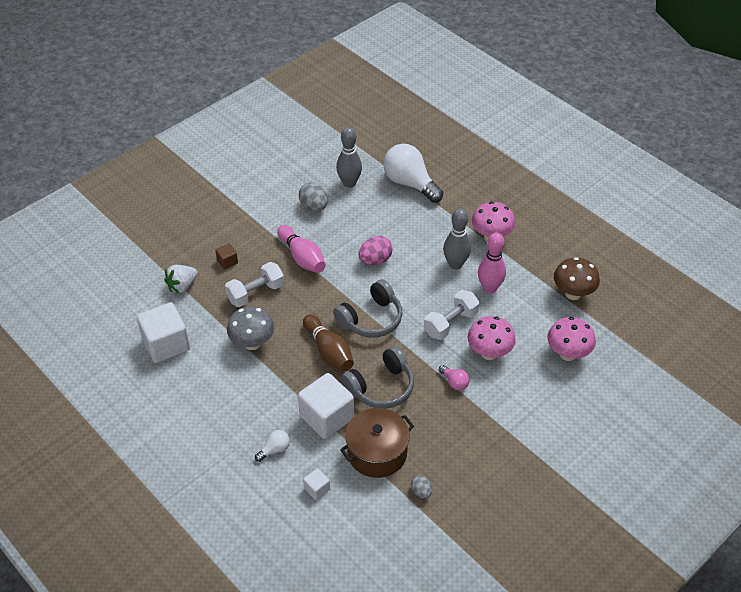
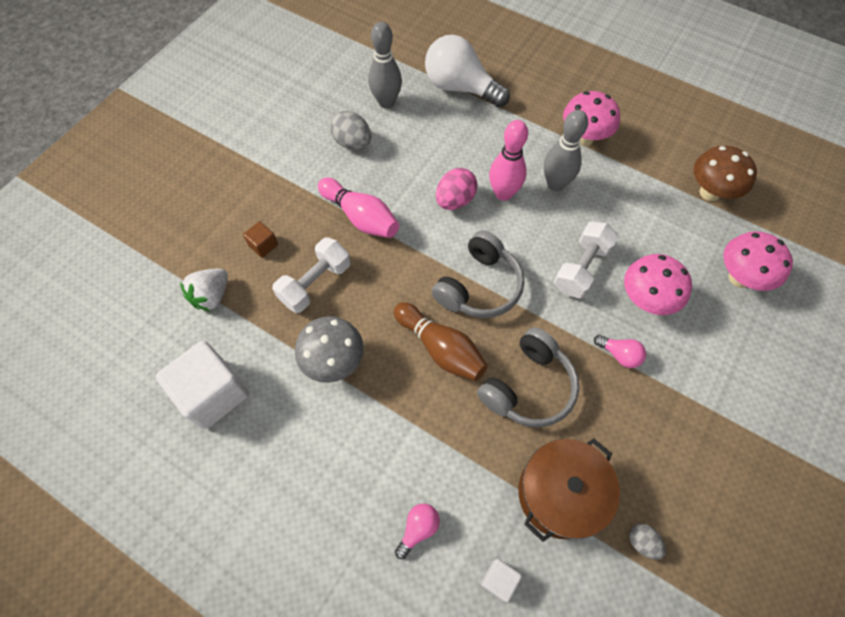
camera: 15 degrees left, 15 degrees up
(275, 449) = (418, 529): white light bulb -> pink light bulb
(327, 417) = (473, 454): white cube -> none
(489, 288) = (609, 207): pink bowling pin -> pink bowling pin (503, 193)

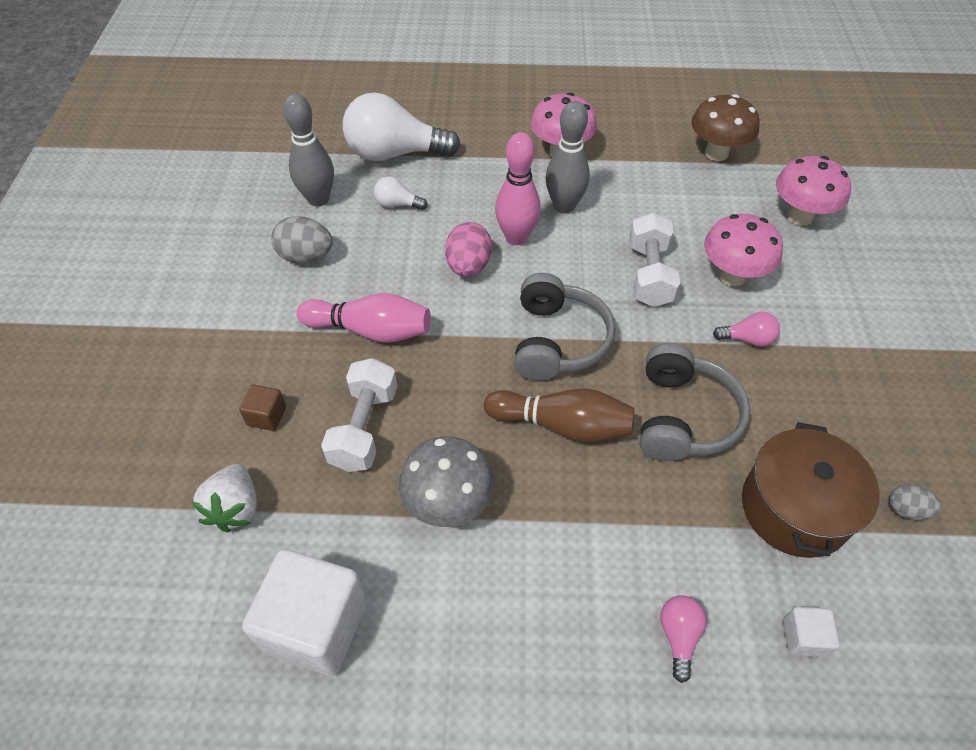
camera: 30 degrees left, 10 degrees down
(437, 130) = (397, 204): none -> white light bulb

